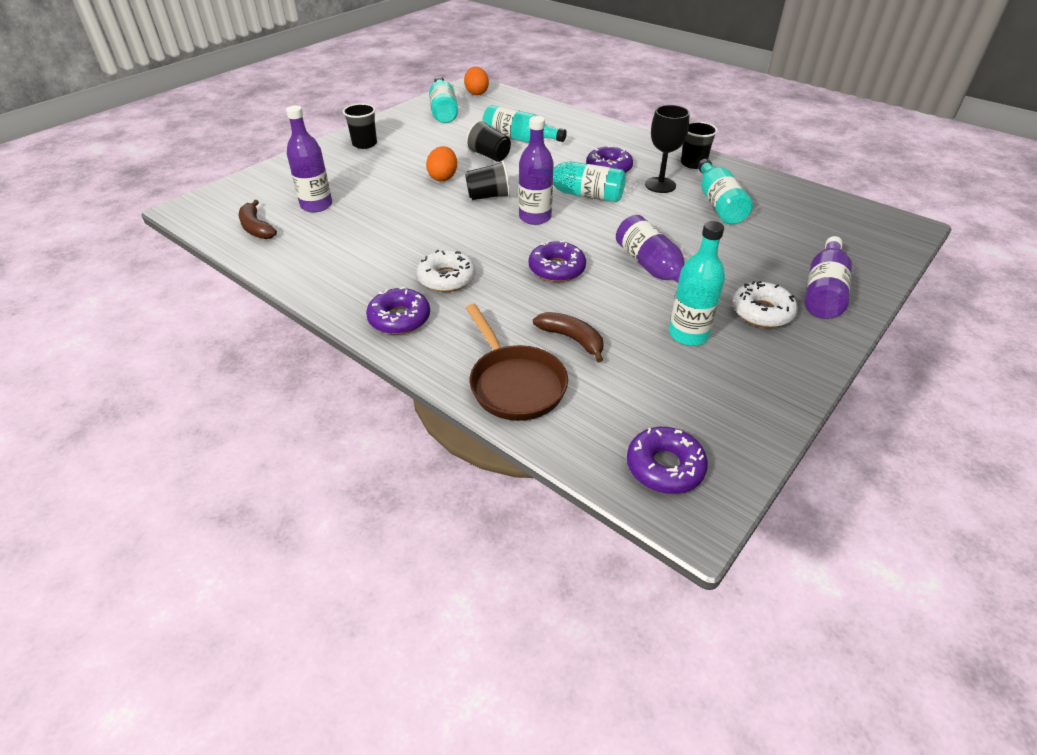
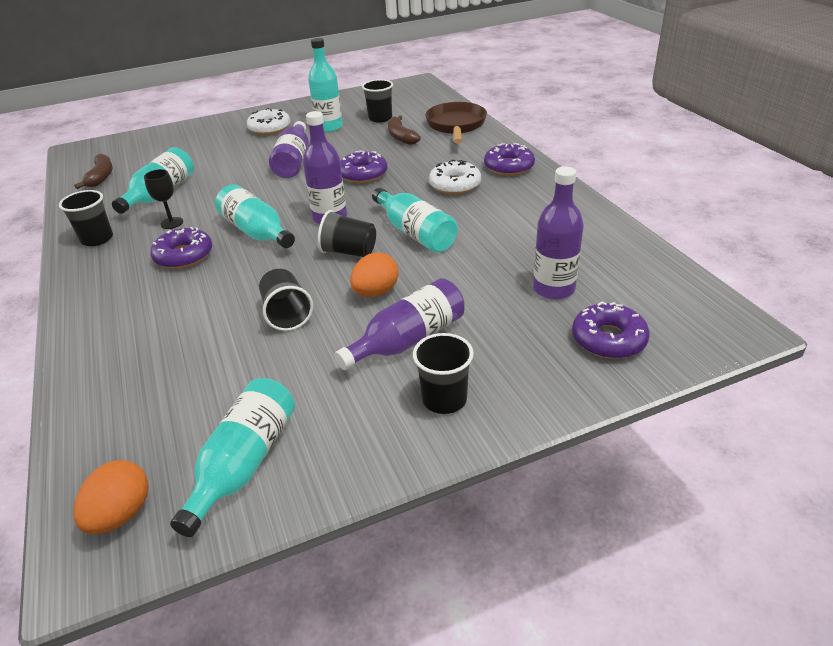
camera: 150 degrees left, 5 degrees down
(256, 228) = (632, 274): brown banana -> brown banana (101, 177)
(519, 139) = (214, 336): turquoise bottle -> turquoise bottle (415, 233)
(641, 373) = (380, 118): none -> black cup
(660, 185) = (172, 223): black goblet -> black goblet, size x0.63
(664, 467) = (412, 93): purple donut -> purple donut (608, 339)
(823, 291) = (215, 130): purple bottle -> purple bottle (408, 340)

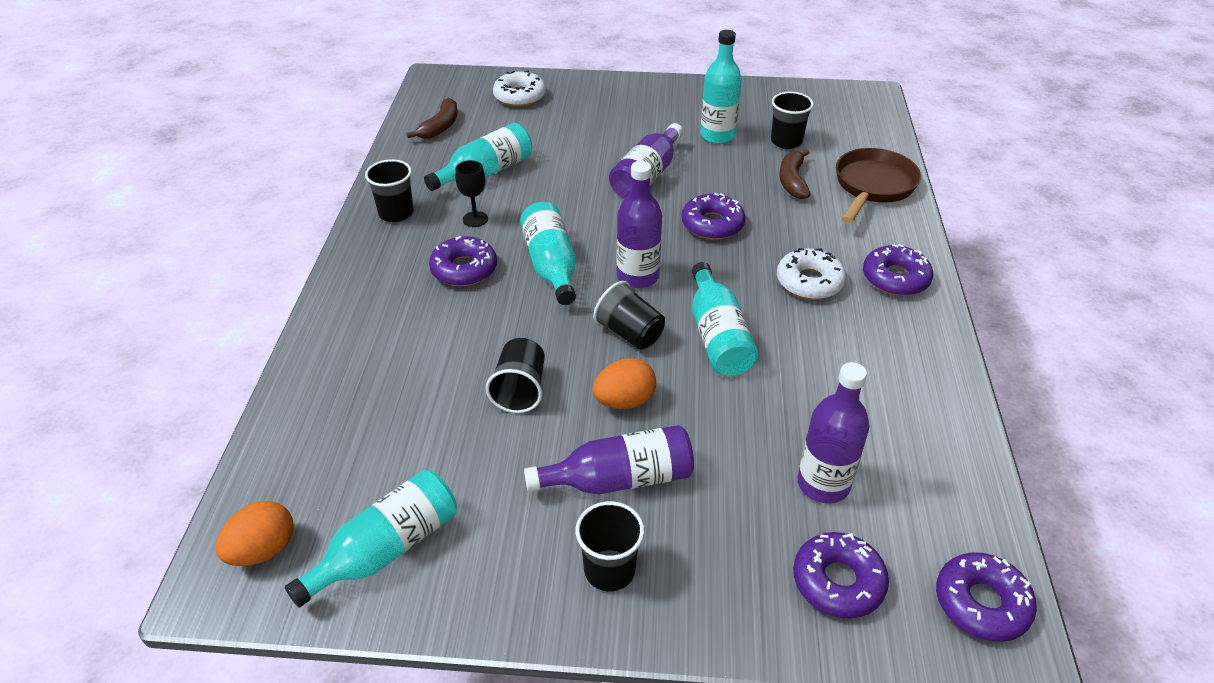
camera: 25 degrees right, 5 degrees up
(269, 128) = (649, 114): white donut -> white donut (520, 96)
(704, 314) = (981, 603): none -> purple donut

